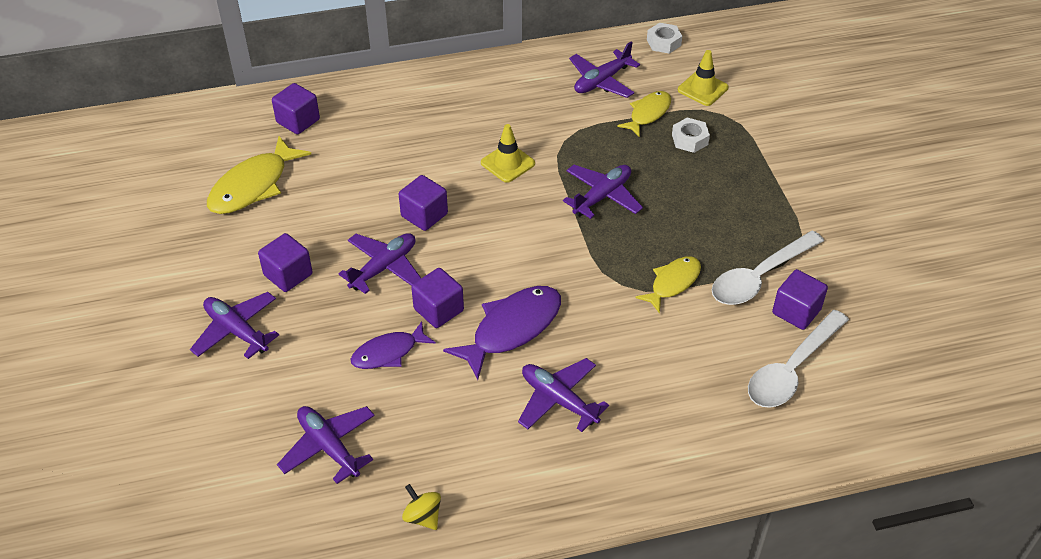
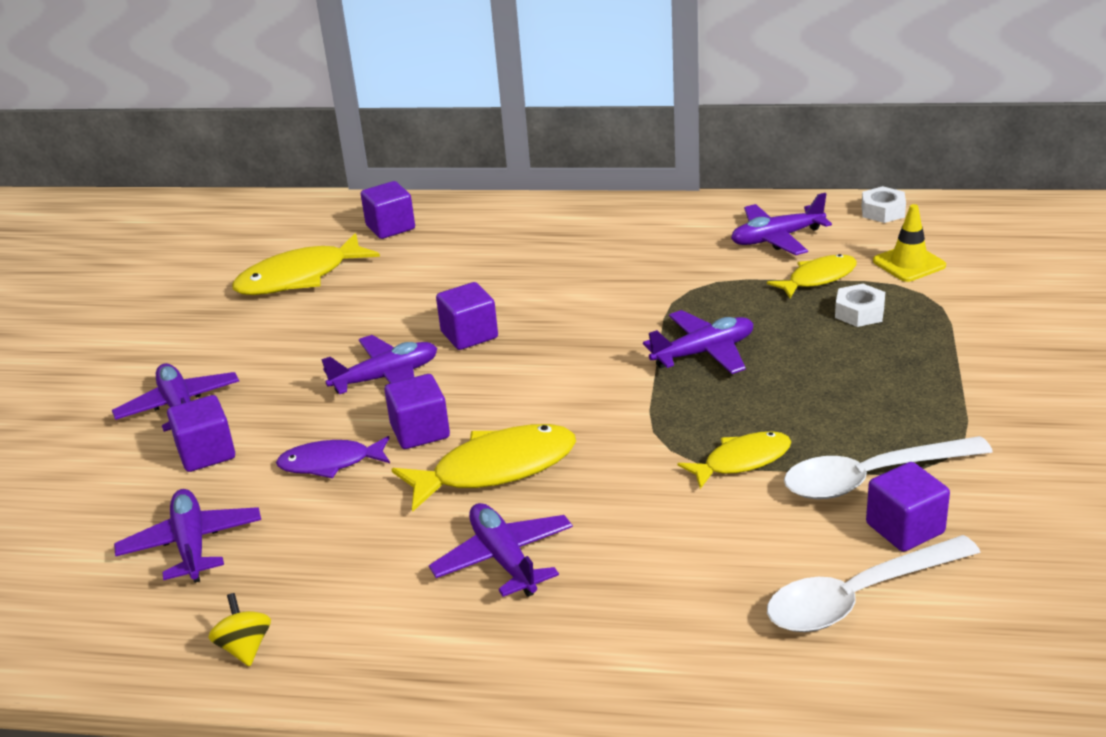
camera: 25 degrees right, 15 degrees down
(288, 274) = (274, 365): purple cube -> purple cube (206, 453)
(507, 163) = (604, 301): yellow traffic cone -> none
(511, 329) = (496, 469): purple fish -> yellow fish

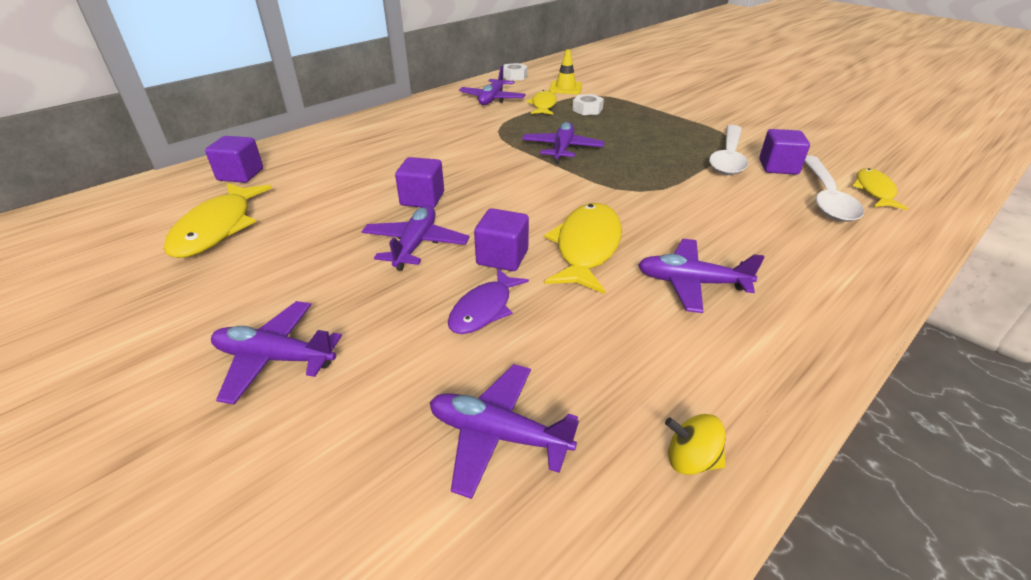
camera: 55 degrees left, 5 degrees up
(206, 453) = (371, 369): purple cube -> none
(742, 461) = (676, 178): yellow fish -> yellow fish (874, 191)

